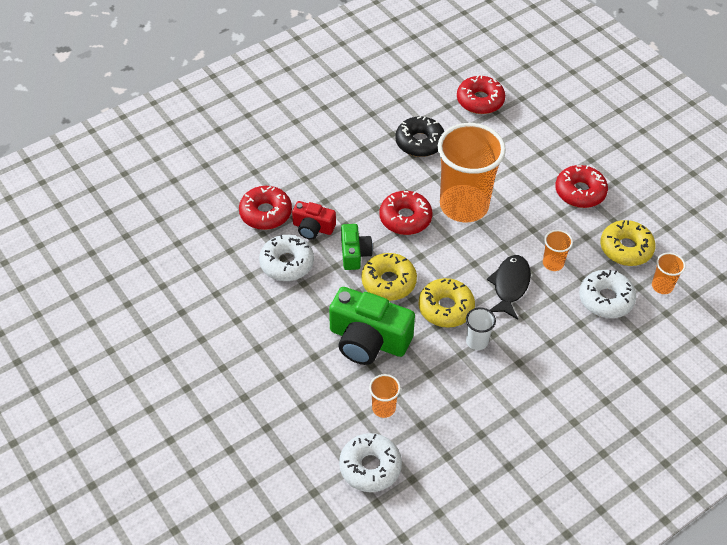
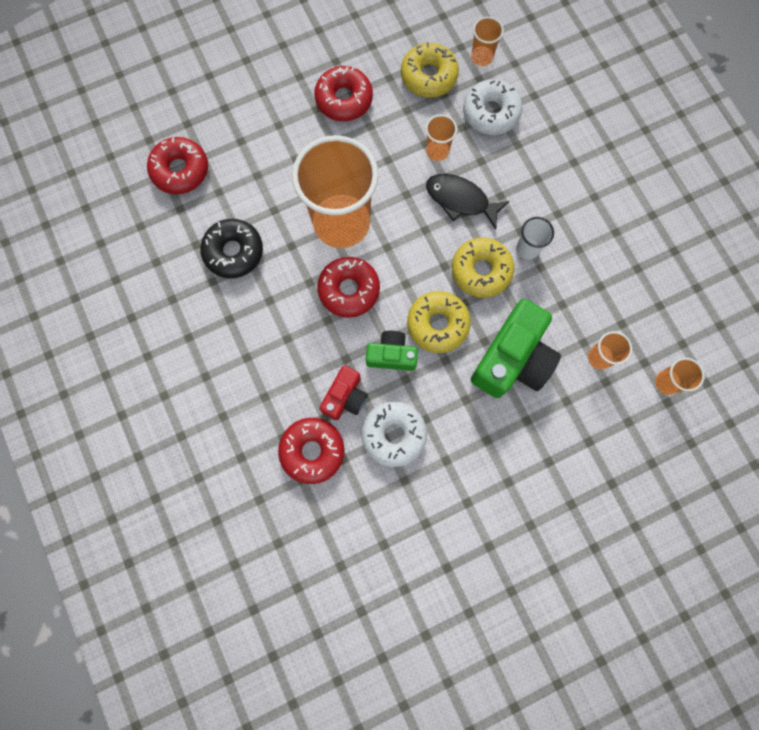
camera: 80 degrees left, 25 degrees up
(370, 467) = (667, 382): white donut -> orange cup

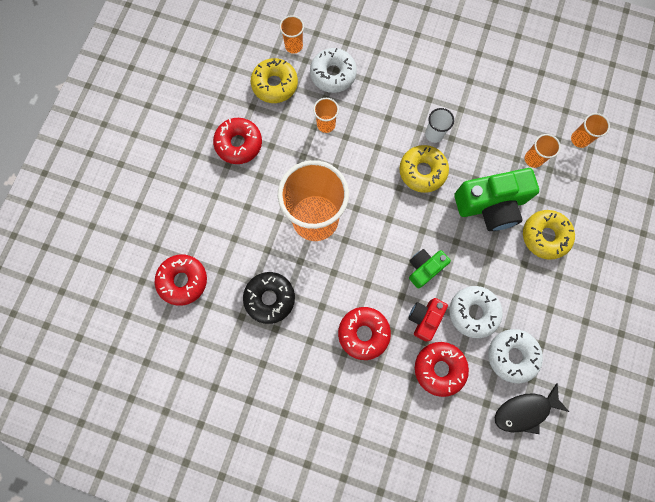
camera: 45 degrees left, 0 degrees up
(345, 397) = (424, 318): red camera -> red camera turned 135 degrees counterclockwise
(349, 290) = (361, 254): red donut -> red donut (363, 333)
(388, 506) = (512, 355): none -> white donut
(437, 324) = (431, 225): yellow donut -> yellow donut (545, 236)
(460, 200) = (369, 141): black fish -> black fish (524, 411)
(512, 359) = (490, 205): green camera -> green camera turned 90 degrees clockwise

